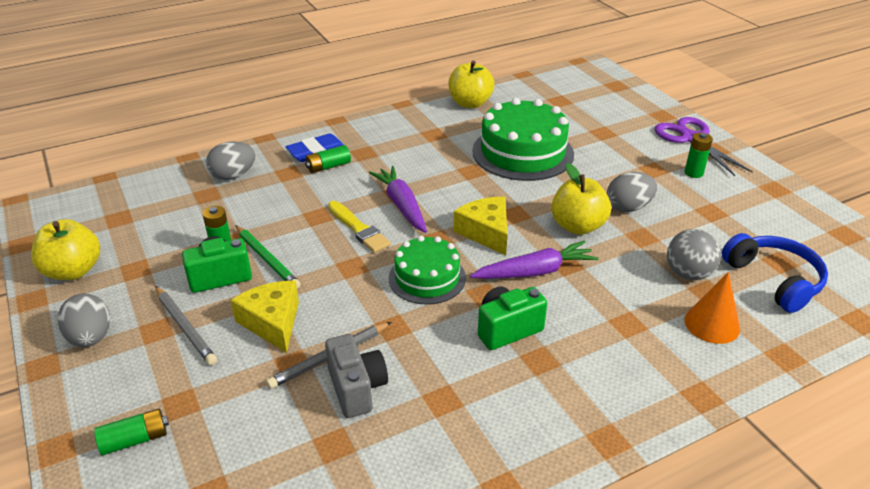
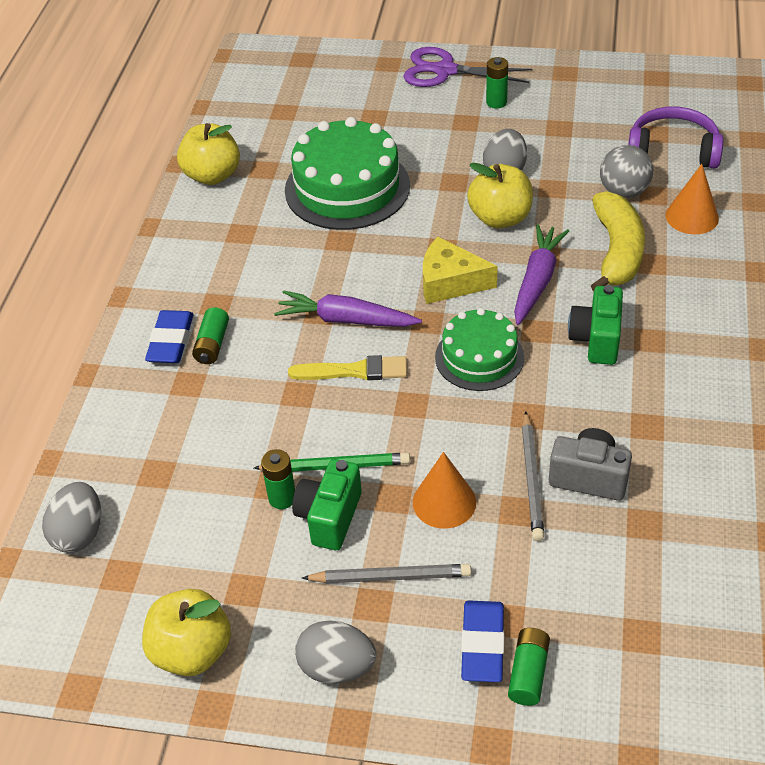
camera: 50 degrees left, 10 degrees up
(149, 402) = (483, 645): none -> blue eraser
(233, 176) = (141, 434): grey egg -> grey egg (79, 533)
(272, 322) = (444, 502): yellow cheese -> orange cone
(616, 299) = (617, 251): none -> yellow banana
(774, 280) = (673, 150): blue headphones -> purple headphones

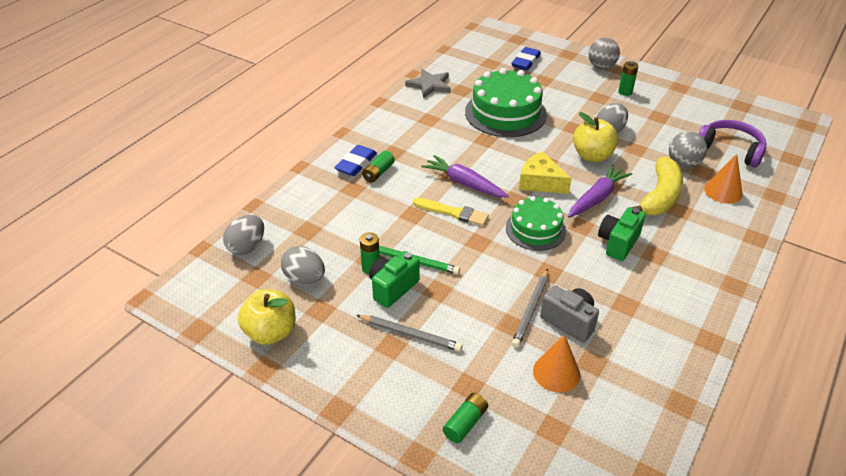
camera: 20 degrees right, 5 degrees down
(212, 175) = (429, 85): yellow apple -> grey star
(337, 667) = (349, 373): grey egg -> grey egg (305, 278)
(444, 71) = (601, 66): purple scissors -> grey ball
(444, 502) = (467, 304): orange cone -> orange cone (556, 372)
(483, 645) = (445, 395): blue eraser -> blue eraser (526, 62)

